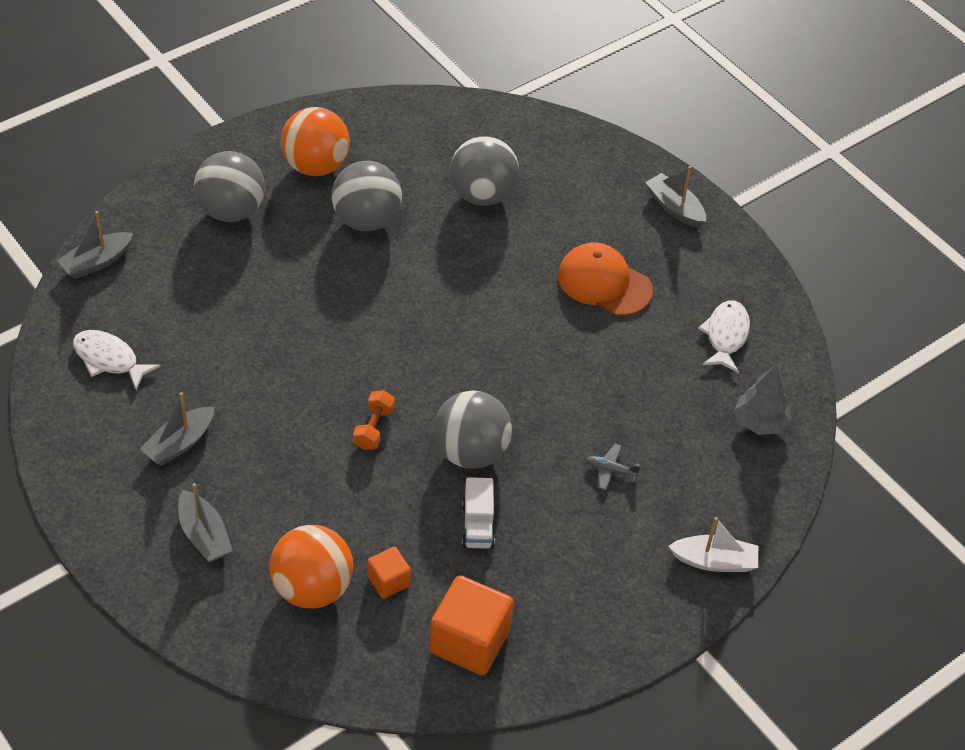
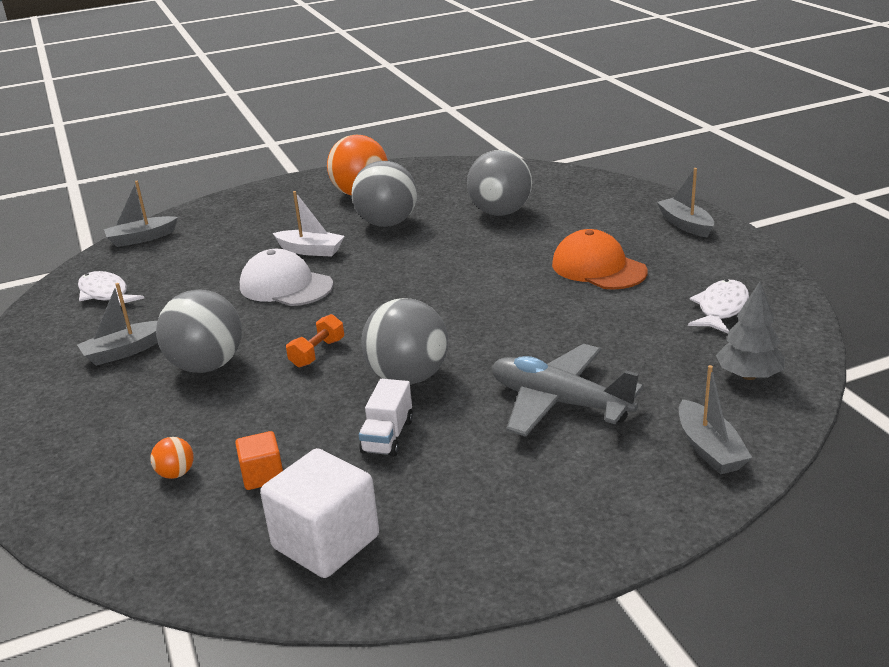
camera: 20 degrees right, 20 degrees down
(204, 535) = (97, 420): grey boat -> grey boat (709, 449)
(231, 211) = (273, 215): grey ball -> grey ball (207, 366)
(300, 332) = (286, 286): none -> white cap
(312, 588) = (176, 473): orange ball -> orange ball, size x0.43
(469, 641) = (326, 542): orange cube -> white cube
(611, 470) = (559, 402): grey plane -> grey plane, size x2.47
(714, 561) = (665, 494): white boat -> white boat (310, 250)

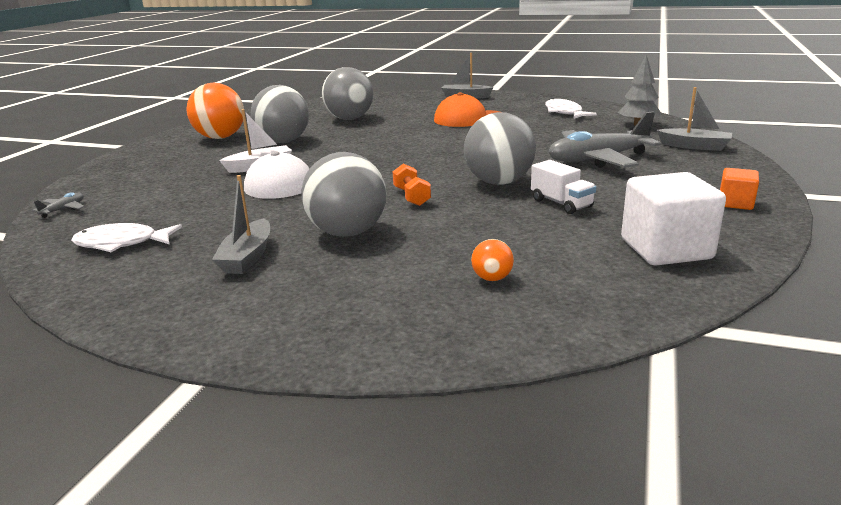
camera: 50 degrees left, 5 degrees down
(141, 238) = (63, 209): grey boat -> grey plane
(262, 475) = (547, 249): orange cube -> orange cube (735, 203)

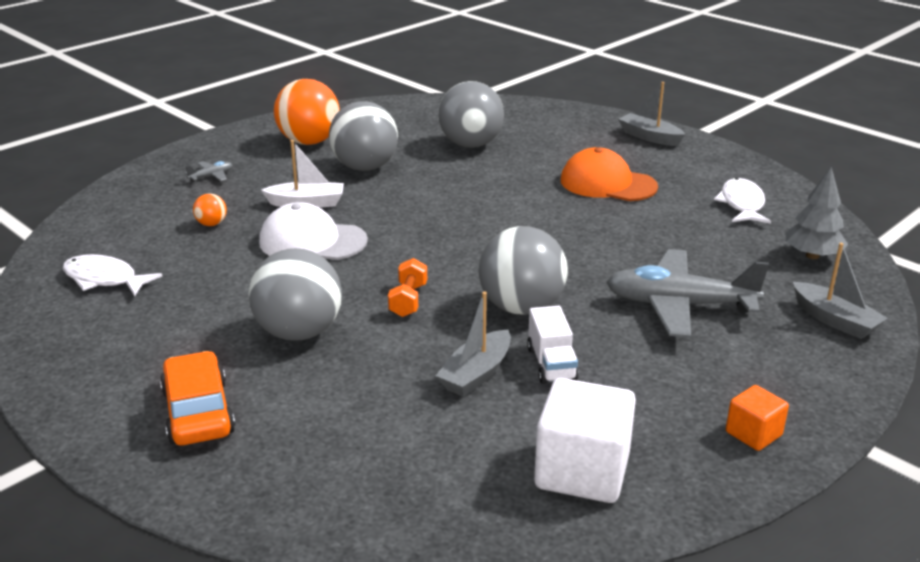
camera: 25 degrees right, 5 degrees up
(63, 209) = (93, 215): grey plane -> grey plane (211, 176)
(247, 257) = (187, 334): grey boat -> grey boat (476, 374)
(320, 300) = (198, 412): none -> orange car
(492, 278) = (367, 443): orange ball -> orange ball (211, 224)

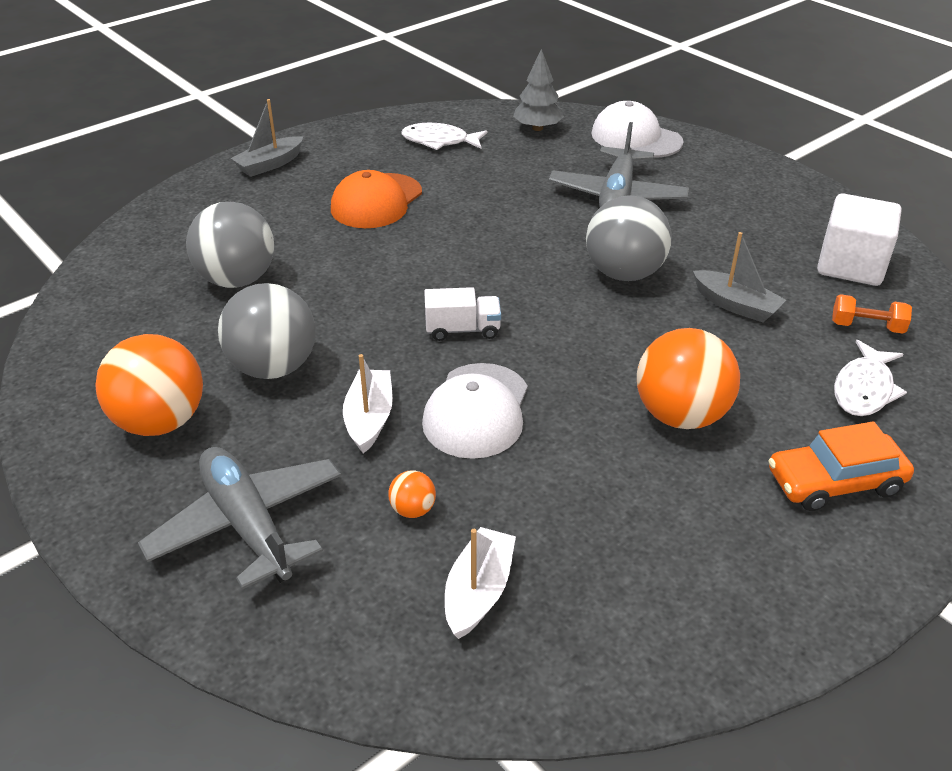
camera: 85 degrees left, 10 degrees up
(104, 279) = (563, 610): white fish -> white fish (864, 389)
(131, 249) = (478, 592): none -> white boat
(211, 176) = (248, 525): grey plane -> grey plane, size x2.47
(299, 332) = (680, 415): grey ball -> orange ball
(408, 300) = (613, 340): orange dumbbell -> orange dumbbell (867, 326)
(551, 364) = (714, 266): white truck -> white truck (462, 330)
(753, 434) = (786, 192): orange cube -> none
(834, 320) = (636, 138): grey boat -> white cap

